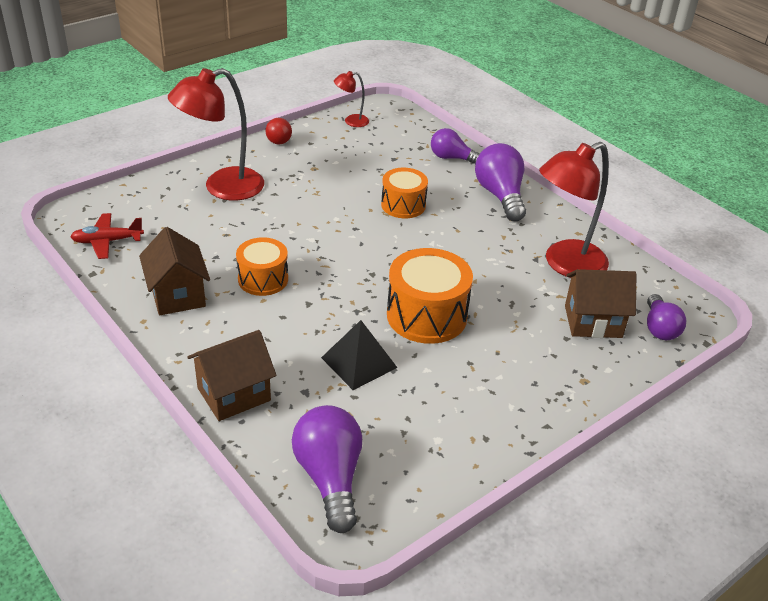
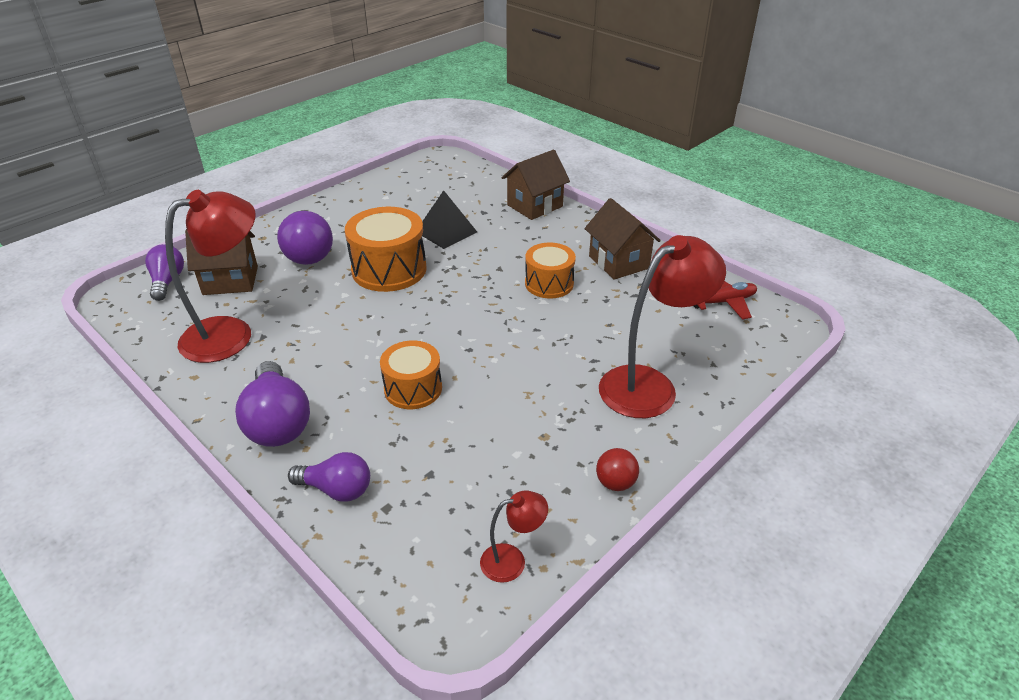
camera: 175 degrees right, 0 degrees up
(330, 478) = (456, 175): purple light bulb -> purple light bulb (307, 252)

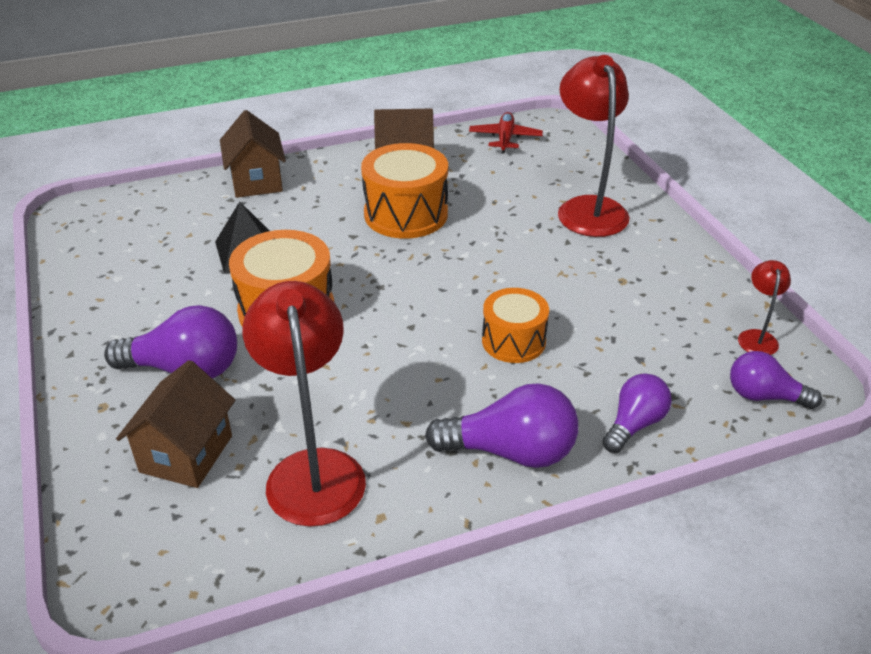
camera: 65 degrees left, 0 degrees up
(167, 281) = (127, 524): purple light bulb -> purple light bulb (764, 396)
(549, 283) = (406, 214): orange drum -> orange drum, size x1.56
(615, 483) = (693, 261): red ball -> none

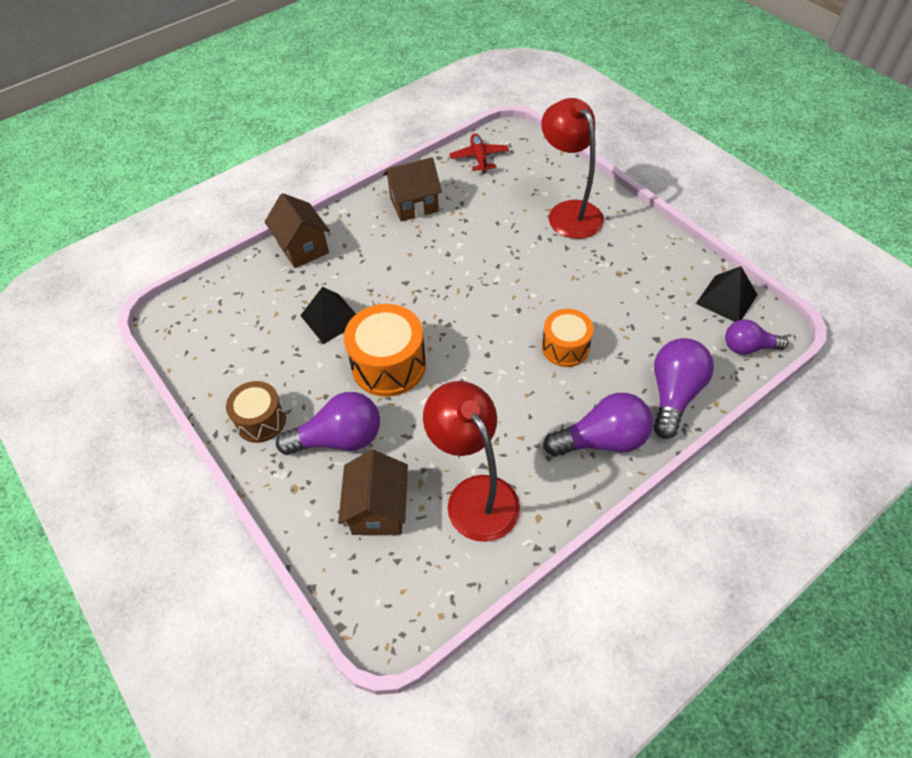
camera: 15 degrees left, 15 degrees up
(108, 330) = (261, 420): none -> brown drum
(406, 214) = (436, 251): orange drum -> none
(634, 424) = (674, 394): purple light bulb -> purple light bulb, size x1.55
(757, 337) = (726, 299): red lamp -> black pyramid

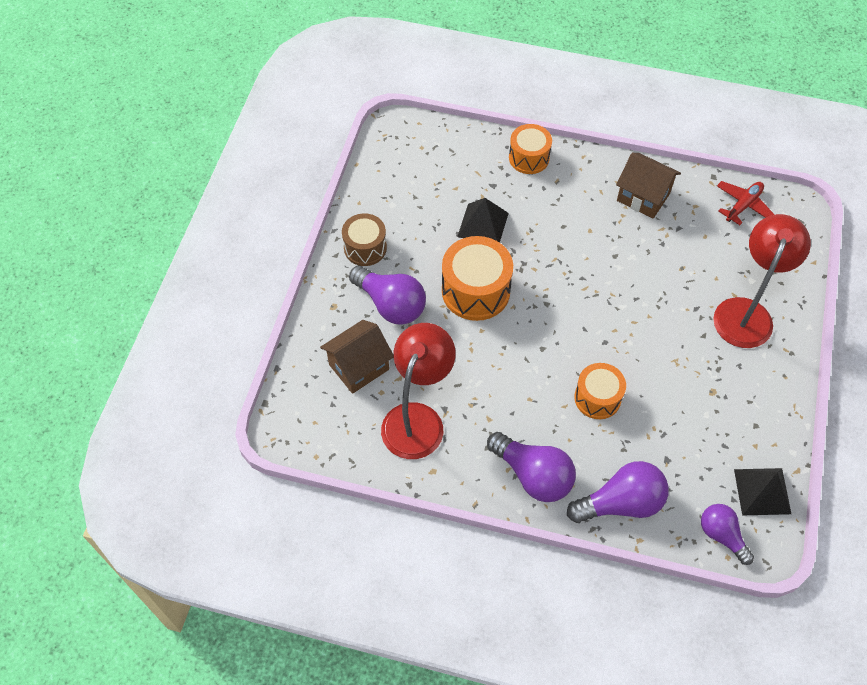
camera: 50 degrees right, 5 degrees up
(303, 248) = (529, 158): brown house -> orange drum

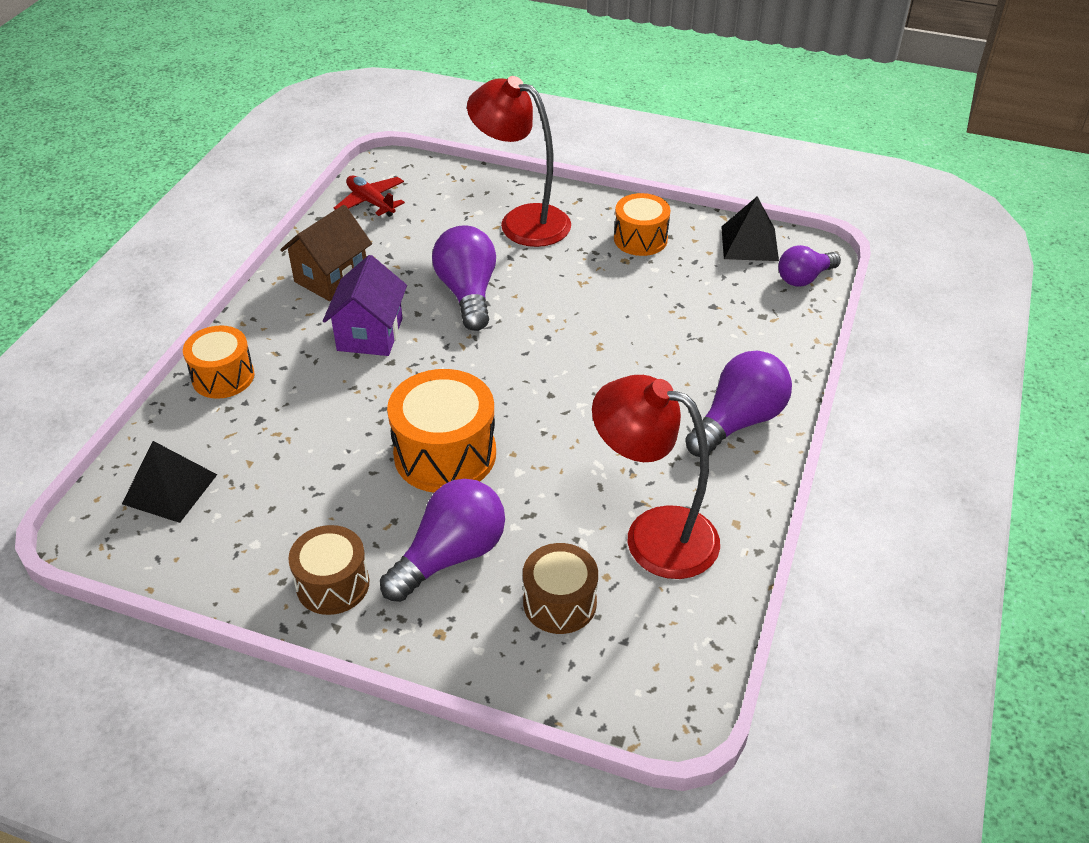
camera: 85 degrees left, 15 degrees down
(359, 367) = (560, 602): brown house -> brown drum
(483, 224) = (329, 437): black pyramid -> black pyramid (170, 489)
(586, 230) = (370, 334): none -> purple house
(597, 398) = (628, 352): orange drum -> orange drum (640, 239)
(621, 503) = (771, 349): purple light bulb -> purple light bulb (468, 293)

